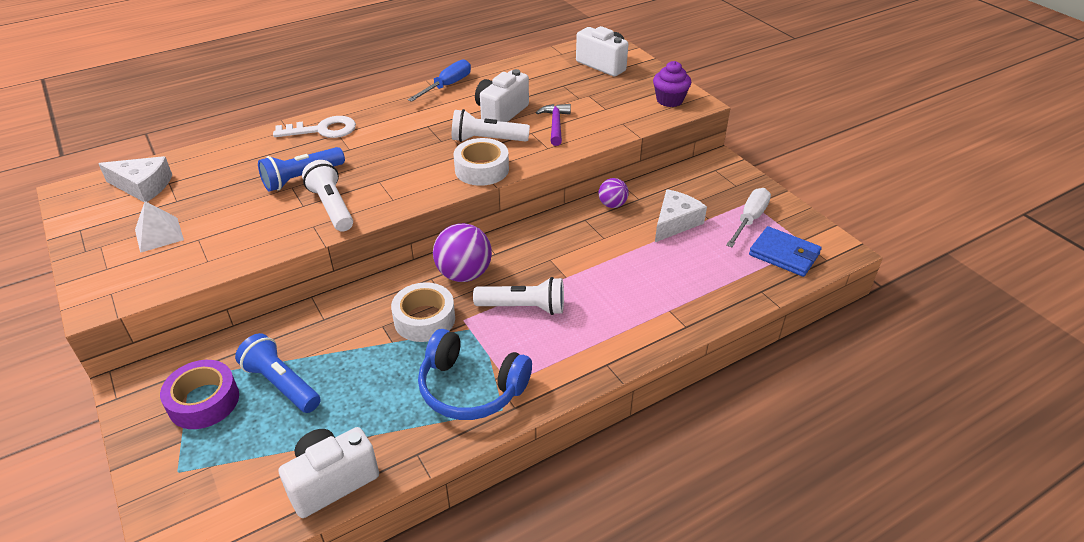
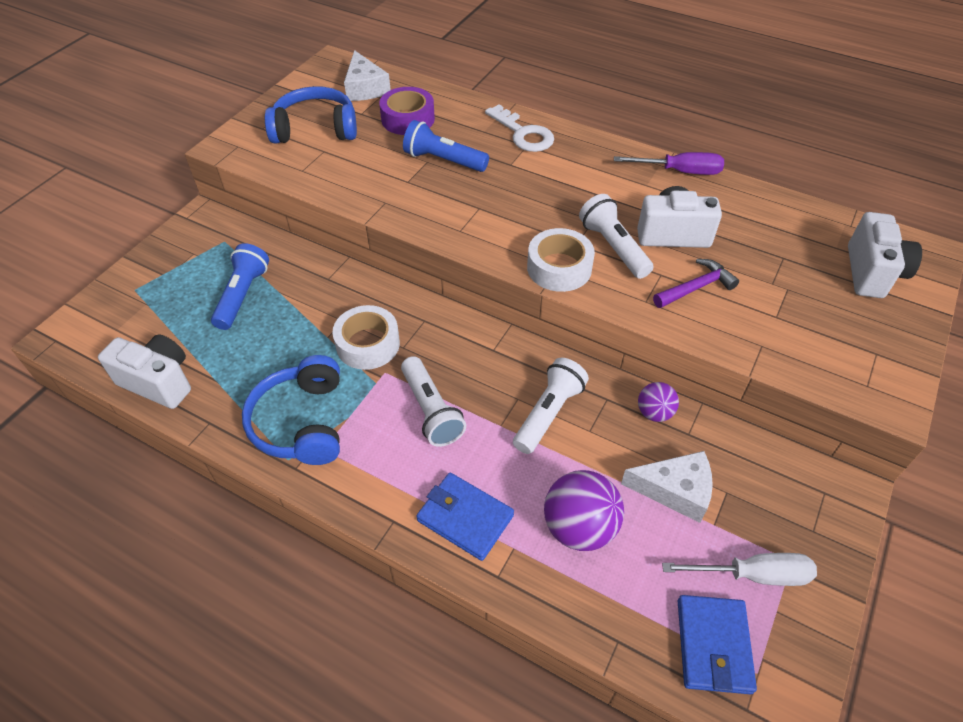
camera: 60 degrees right, 10 degrees up
(159, 234) = (315, 129): white pyramid -> blue headphones
(204, 401) = (204, 263): purple tape -> purple tape (408, 119)
(332, 207) = (419, 199): white flashlight -> white flashlight (549, 413)
(447, 86) = (679, 171): blue screwdriver -> purple screwdriver
(464, 274) = (446, 341): purple ball -> purple ball (579, 527)
(630, 324) = (465, 518): none -> blue wallet
(669, 100) = (865, 371): purple cupcake -> none

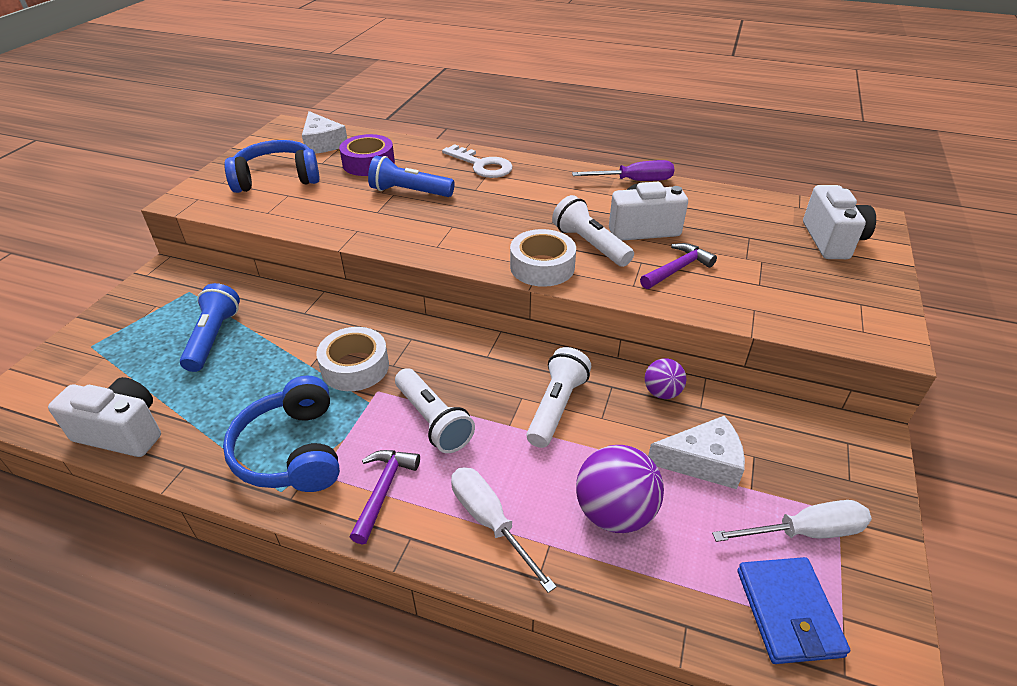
camera: 10 degrees left, 10 degrees down
(376, 473) = (383, 490): none -> purple hammer
(465, 518) = (490, 522): blue wallet -> white screwdriver

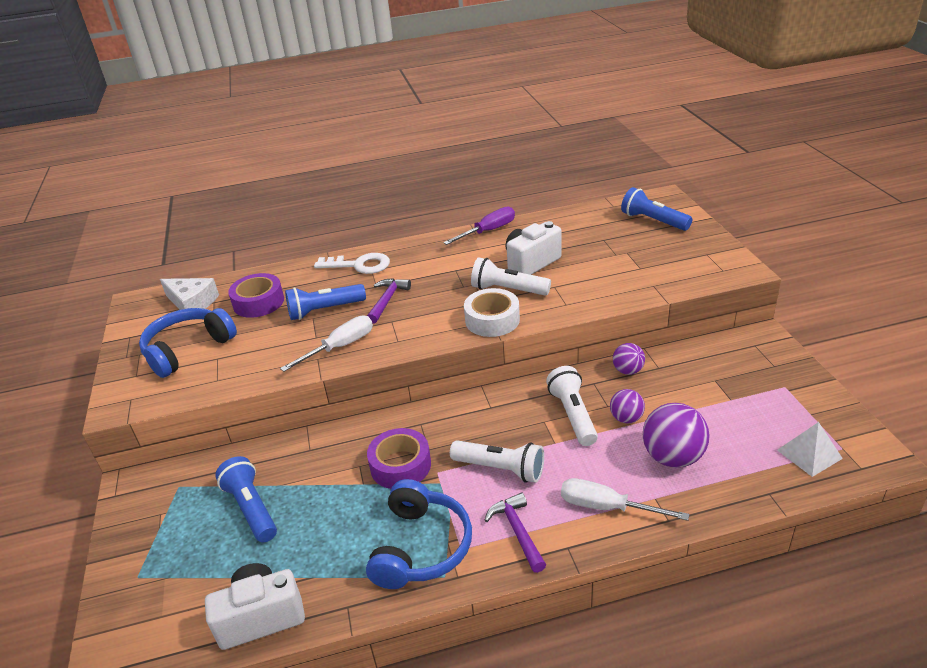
camera: 30 degrees left, 5 degrees down
(292, 451) = (421, 547): blue headphones -> blue headphones turned 120 degrees counterclockwise
(355, 367) = (400, 465): white tape -> purple tape
(607, 441) = (626, 418): none -> purple ball
(677, 269) = (582, 280): purple hammer -> purple hammer (387, 300)
(702, 461) = (691, 399): white cheese -> none
(788, 612) = (809, 454): blue wallet -> white pyramid
(805, 532) = (779, 407): white screwdriver -> white screwdriver (340, 347)
(831, 240) = (653, 221): white camera -> blue flashlight

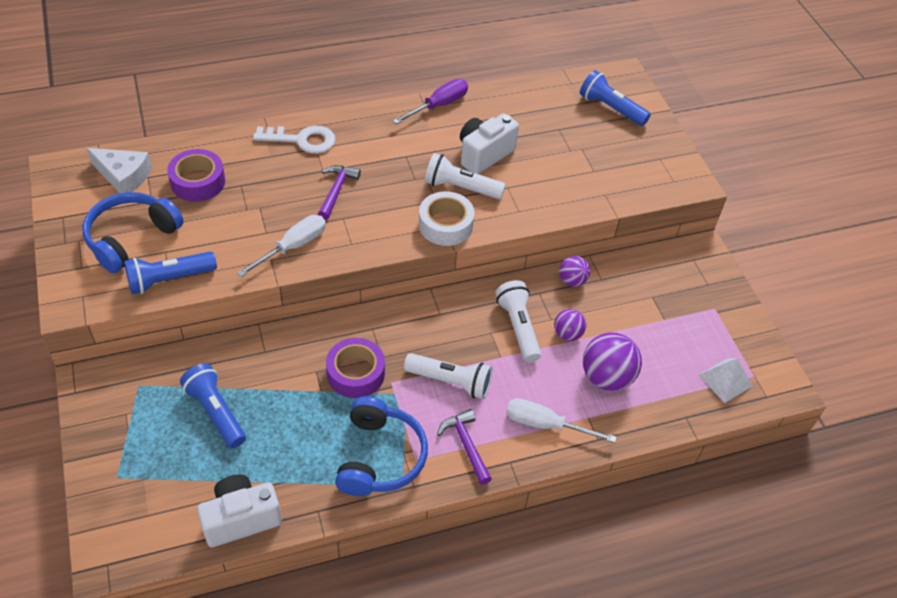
camera: 10 degrees left, 15 degrees up
(324, 310) = (271, 198): blue flashlight -> blue flashlight (169, 279)

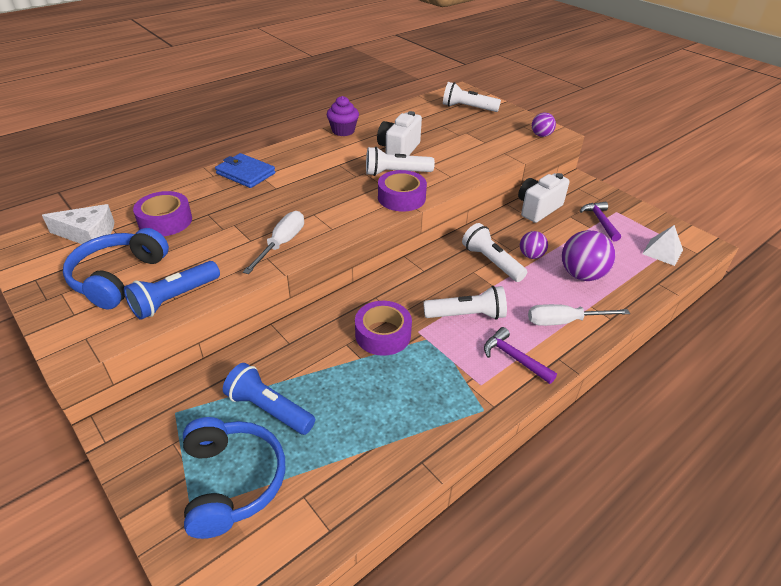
camera: 20 degrees left, 10 degrees down
(241, 519) = (350, 500): white camera -> white camera (538, 209)
(302, 140) = (246, 173): white key -> blue wallet
(336, 190) = (296, 198): purple hammer -> purple hammer (600, 221)
(380, 457) = (448, 393): blue headphones -> blue headphones (232, 481)
(439, 105) = (343, 131): purple screwdriver -> purple cupcake
(445, 225) = (401, 198): white tape -> purple tape
(572, 280) = (507, 222): purple ball -> purple ball (541, 135)
(611, 108) = (468, 108): blue flashlight -> white flashlight

